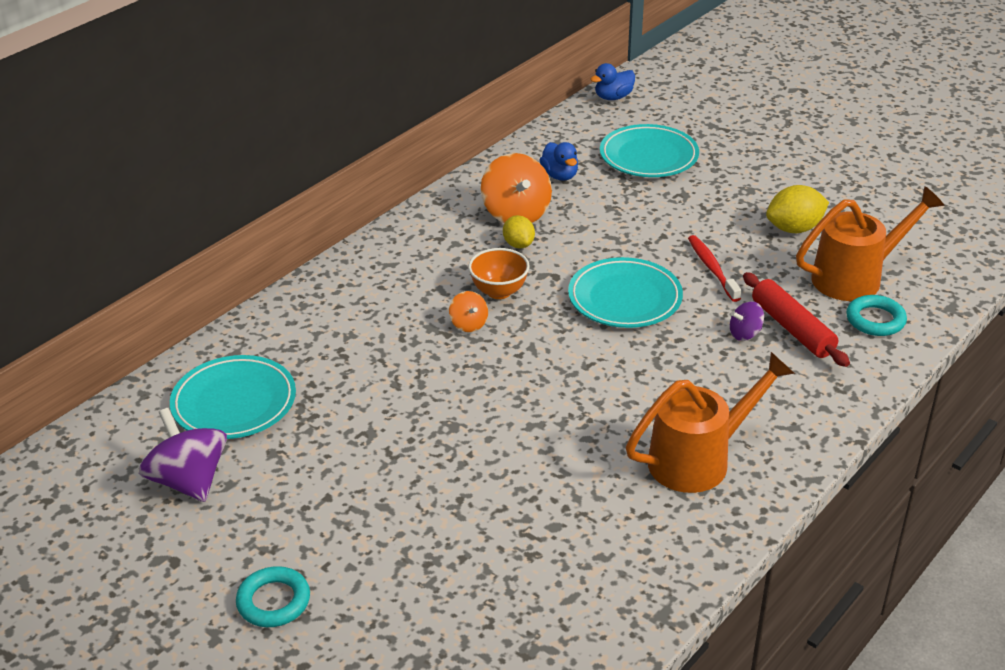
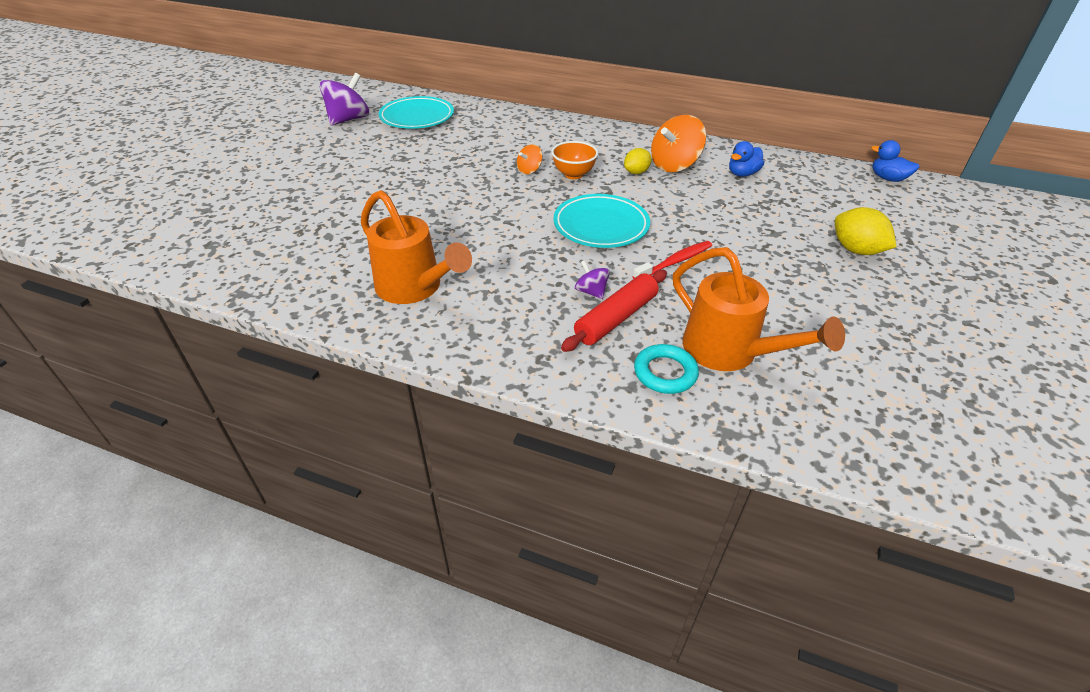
camera: 70 degrees right, 5 degrees up
(273, 601) = (256, 159): turquoise ring -> none
(648, 156) = (815, 208): turquoise plate -> none
(794, 229) = (779, 302): yellow lemon -> yellow lemon (856, 250)

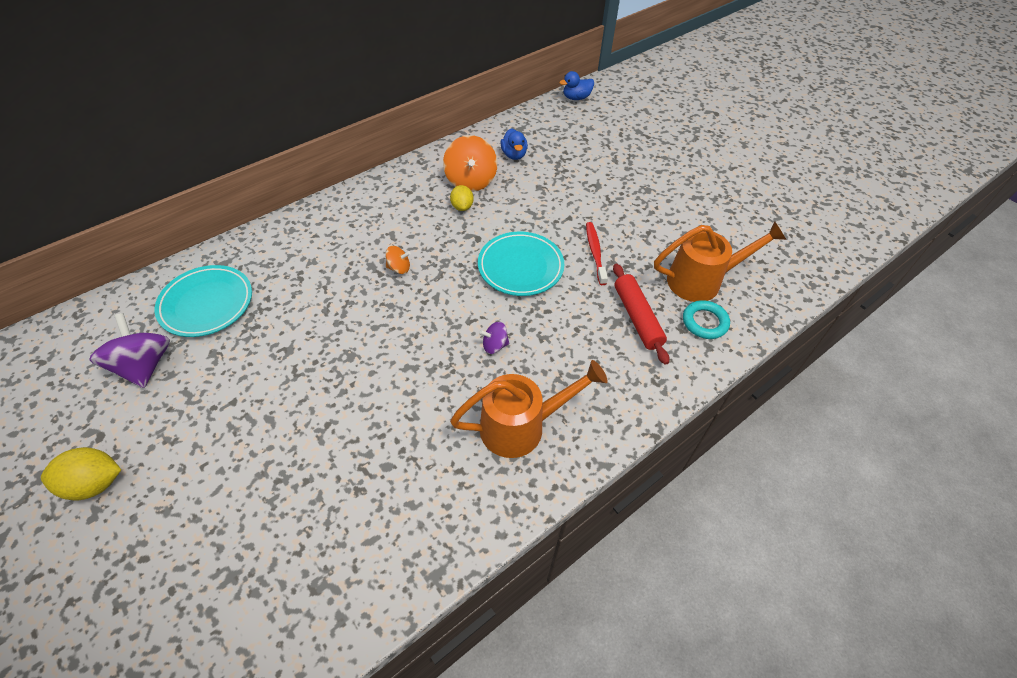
camera: 60 degrees left, 10 degrees up
(529, 170) = (399, 268): orange spinning top -> orange spinning top turned 75 degrees counterclockwise
(573, 174) = (432, 244): orange bowl -> none
(591, 291) = (599, 315): purple spinning top -> purple spinning top (494, 345)
(856, 250) = (640, 163): yellow lemon -> yellow lemon (94, 484)

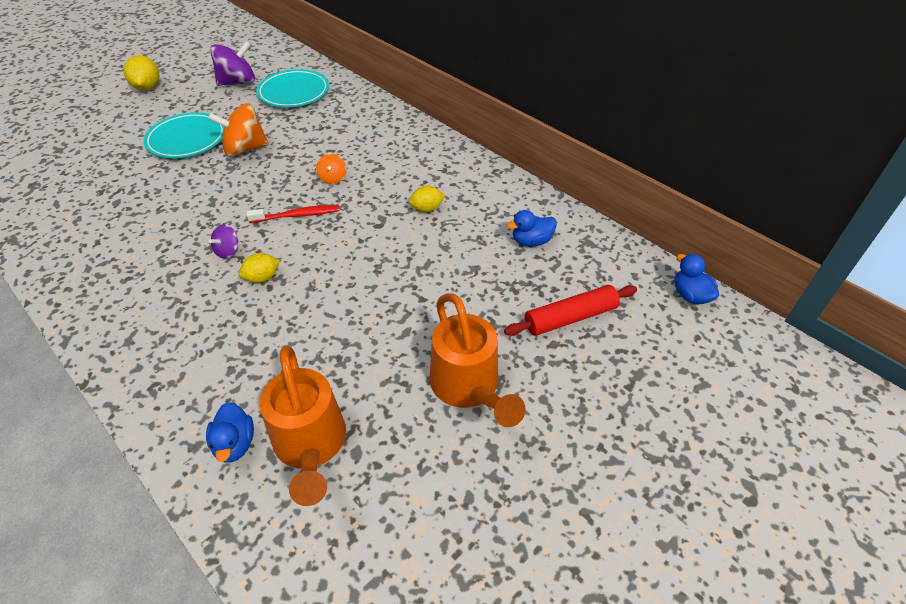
camera: 85 degrees right, 5 degrees down
(470, 181) = (472, 210): orange spinning top -> orange spinning top (245, 149)
(494, 345) = (228, 251): purple spinning top -> purple spinning top turned 135 degrees counterclockwise
(520, 267) = (335, 261): turquoise plate -> turquoise plate (187, 139)
(522, 426) = (128, 277): orange watering can -> orange watering can (468, 388)
(535, 316) = (262, 278): none -> yellow lemon
(595, 252) = (361, 325): red toothbrush -> red toothbrush (297, 215)
(637, 317) = (251, 368): red rolling pin -> red rolling pin (570, 317)
(704, 322) = (235, 444): turquoise ring -> blue duck

